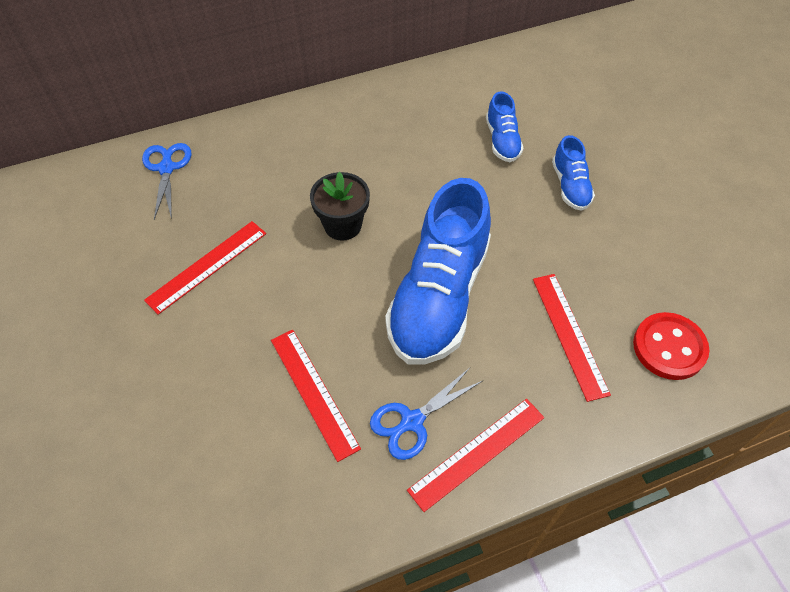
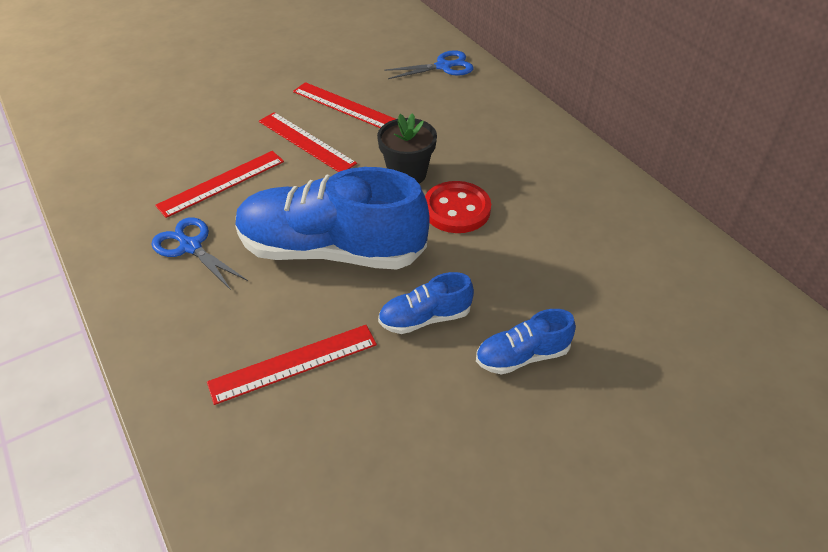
camera: 80 degrees right, 10 degrees down
(477, 453) = (154, 295): red ruler -> red ruler (306, 142)
(502, 140) = (574, 283): blue shoe -> blue shoe (425, 318)
(669, 347) = (282, 469): red button -> red button (456, 209)

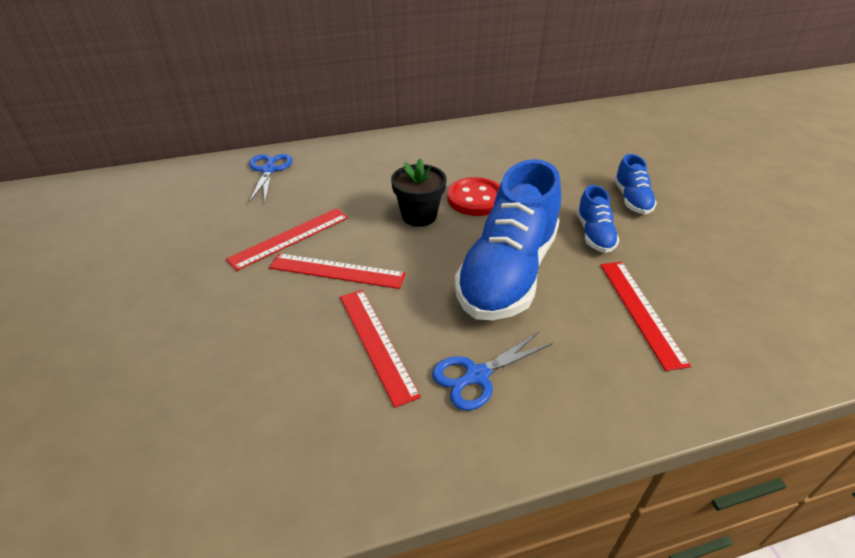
camera: 75 degrees left, 5 degrees down
(306, 142) = (337, 271): red ruler -> red ruler turned 45 degrees clockwise

